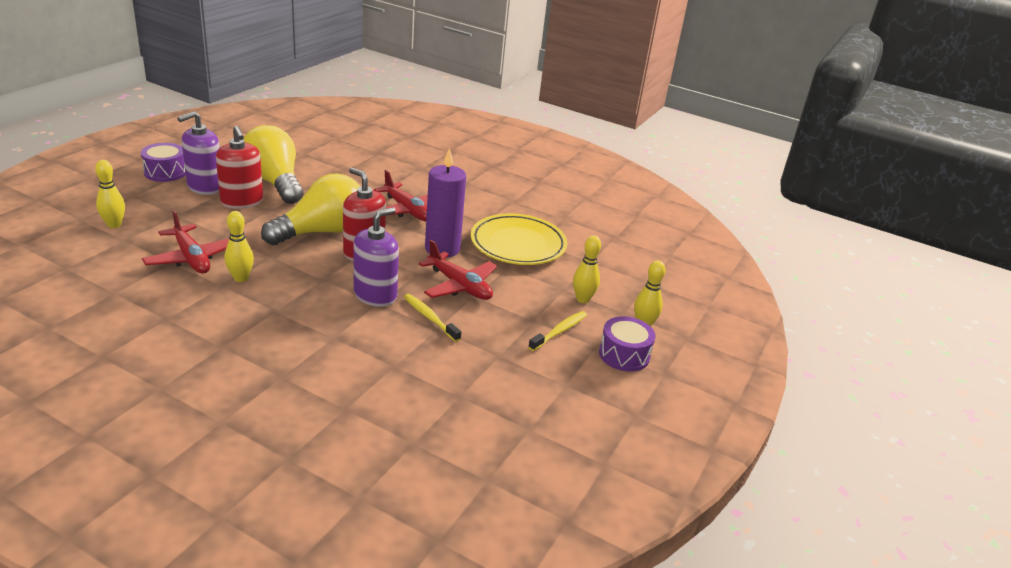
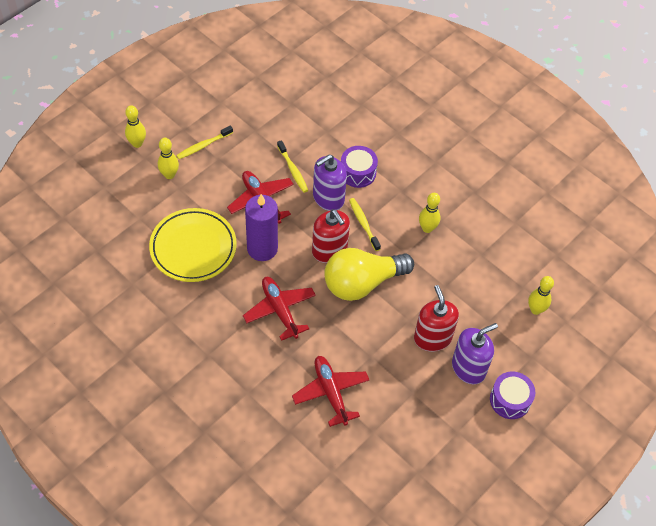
camera: 165 degrees left, 25 degrees up
(191, 258) = (466, 257): red plane -> red plane (331, 392)
(274, 182) = (403, 372): yellow light bulb -> none
(325, 276) = (363, 224): none -> yellow toothbrush
(624, 355) = (168, 119): purple drum -> purple drum (358, 172)

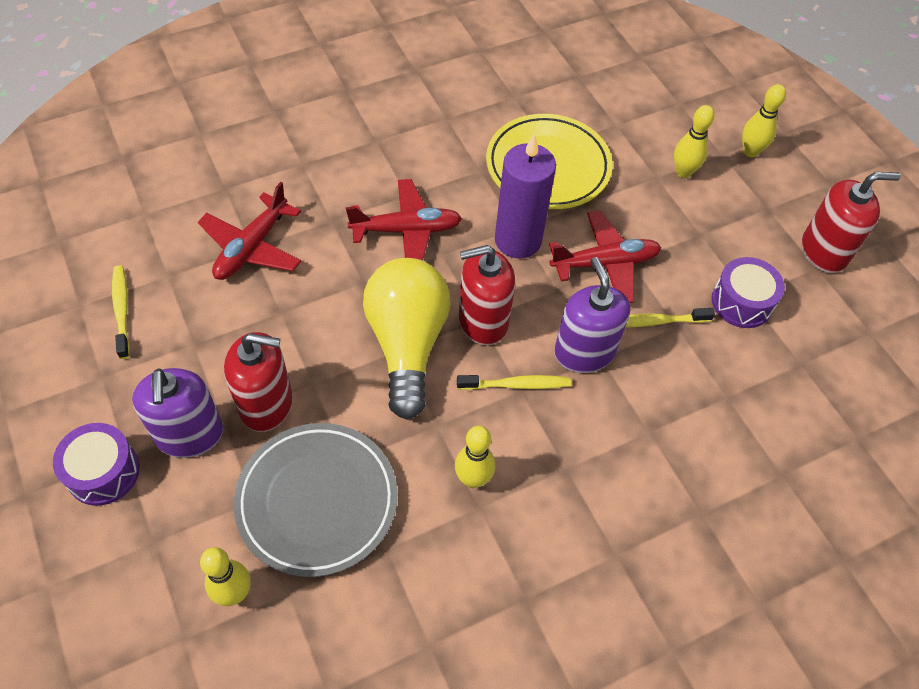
camera: 110 degrees right, 0 degrees up
(203, 145) = (730, 223): yellow toothbrush -> yellow toothbrush (122, 310)
(207, 100) = (823, 251): none -> red soap dispenser
(331, 392) = (252, 247): red plane -> red plane turned 120 degrees clockwise
(358, 172) = (624, 413): purple drum -> purple drum (741, 302)
(473, 292) = (317, 501): none -> grey plate

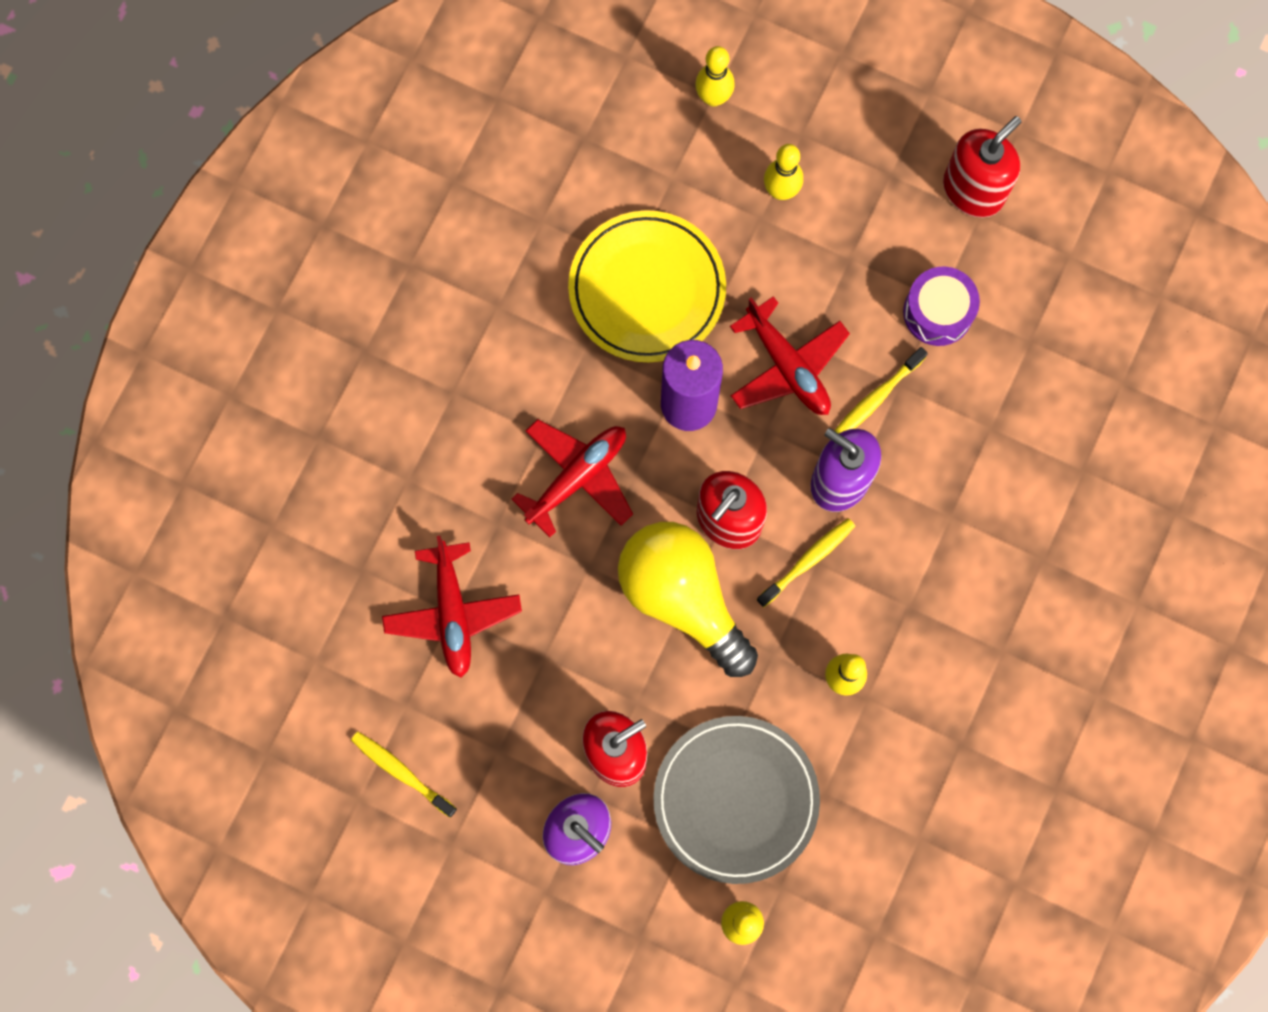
camera: 35 degrees left, 20 degrees up
(103, 472) = (541, 920): purple drum -> none
(605, 263) = (787, 366): red plane -> red plane turned 105 degrees clockwise
(750, 151) = (826, 110): yellow bowling pin -> yellow bowling pin (713, 97)

